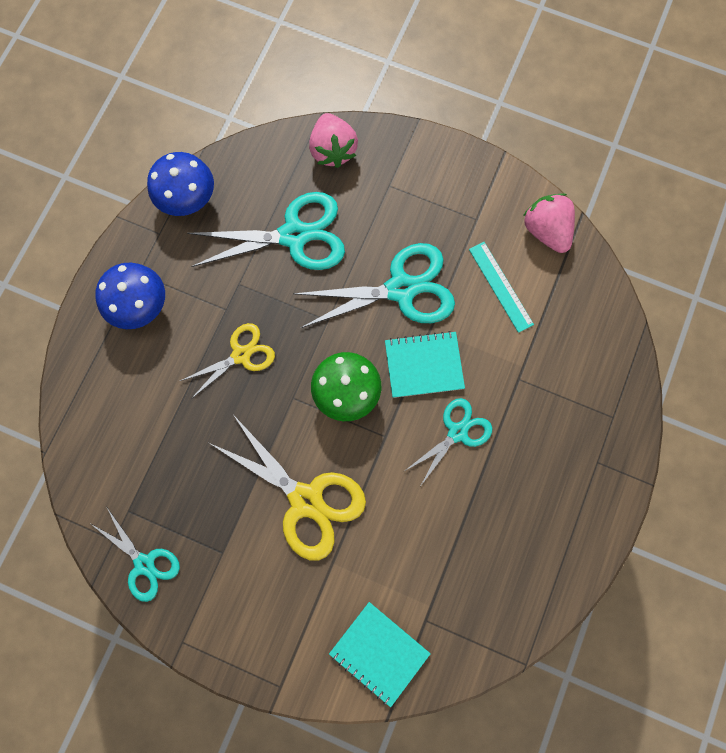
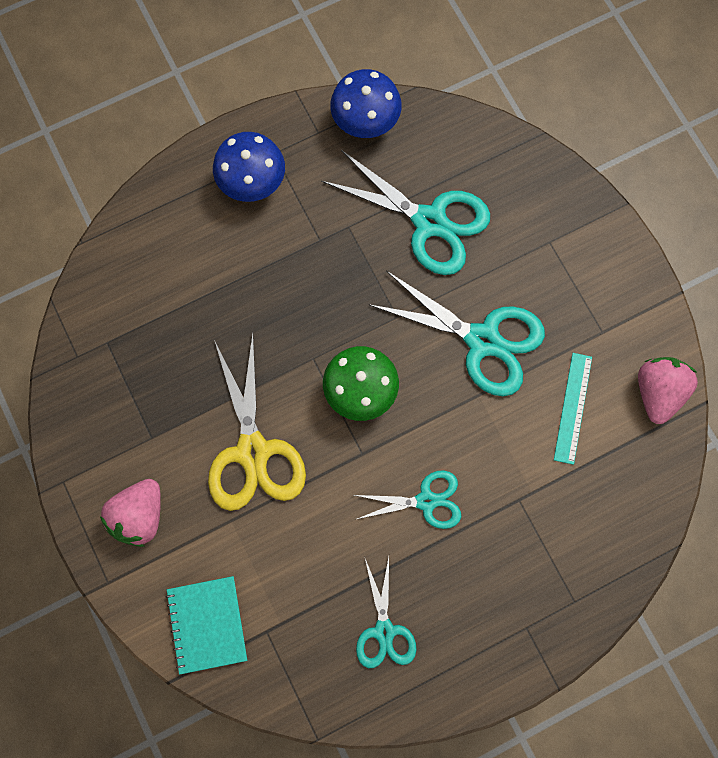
camera: 40 degrees right, 0 degrees up
(144, 564) = (85, 395): turquoise scissors -> turquoise scissors (384, 631)
(241, 355) = (300, 288): yellow scissors -> none
(333, 150) = (525, 173): pink strawberry -> pink strawberry (139, 515)
(424, 365) = (446, 421): turquoise notebook -> none

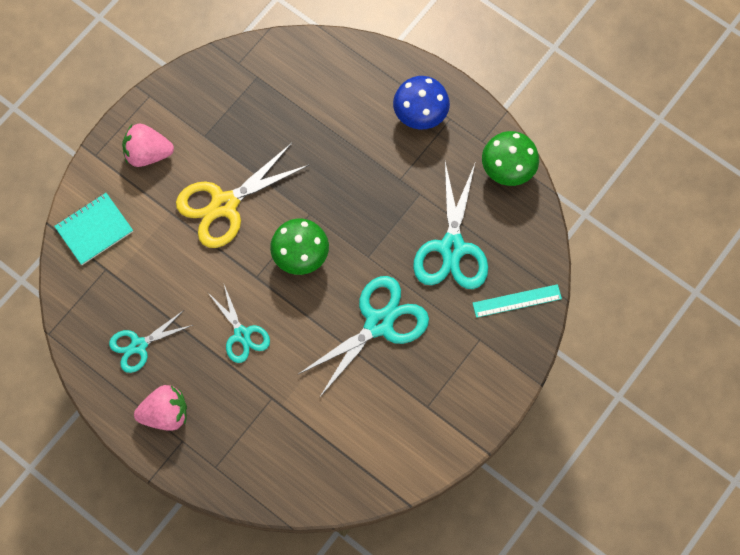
camera: 65 degrees right, 5 degrees down
(365, 122) = (507, 170): blue mushroom -> green mushroom
(482, 340) = (379, 323): turquoise scissors -> turquoise scissors turned 135 degrees counterclockwise
(572, 408) = (358, 408): turquoise ruler -> turquoise ruler (517, 301)
(657, 392) = (399, 465): pink strawberry -> pink strawberry (165, 413)

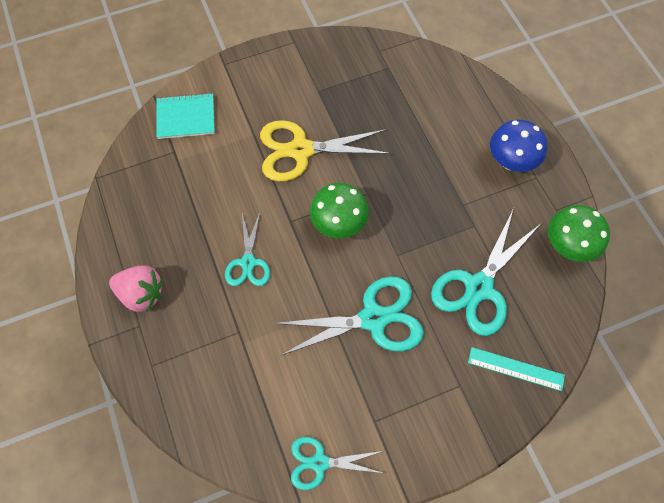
camera: 30 degrees right, 5 degrees down
(139, 345) = (158, 225): turquoise scissors -> turquoise scissors (320, 463)
(148, 153) = (265, 82): pink strawberry -> none

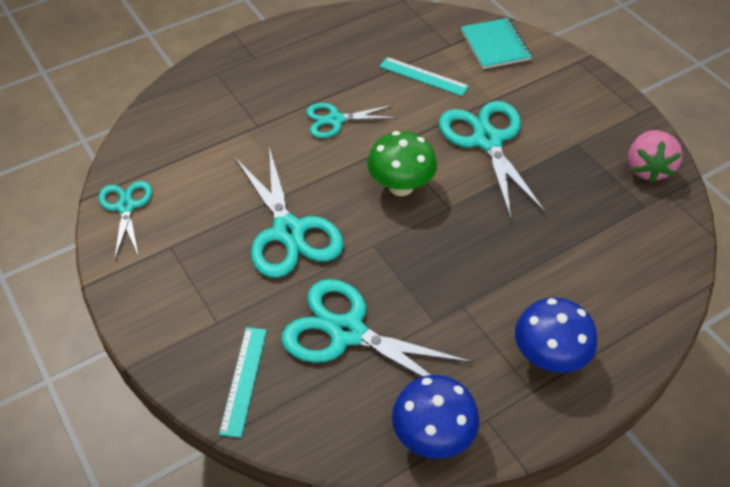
camera: 80 degrees right, 15 degrees down
(141, 294) = (286, 53): pink strawberry -> pink strawberry (647, 168)
(210, 181) = (423, 76): none -> turquoise ruler
(301, 150) = (487, 140): yellow scissors -> turquoise scissors
(567, 246) = (432, 436): green mushroom -> blue mushroom

